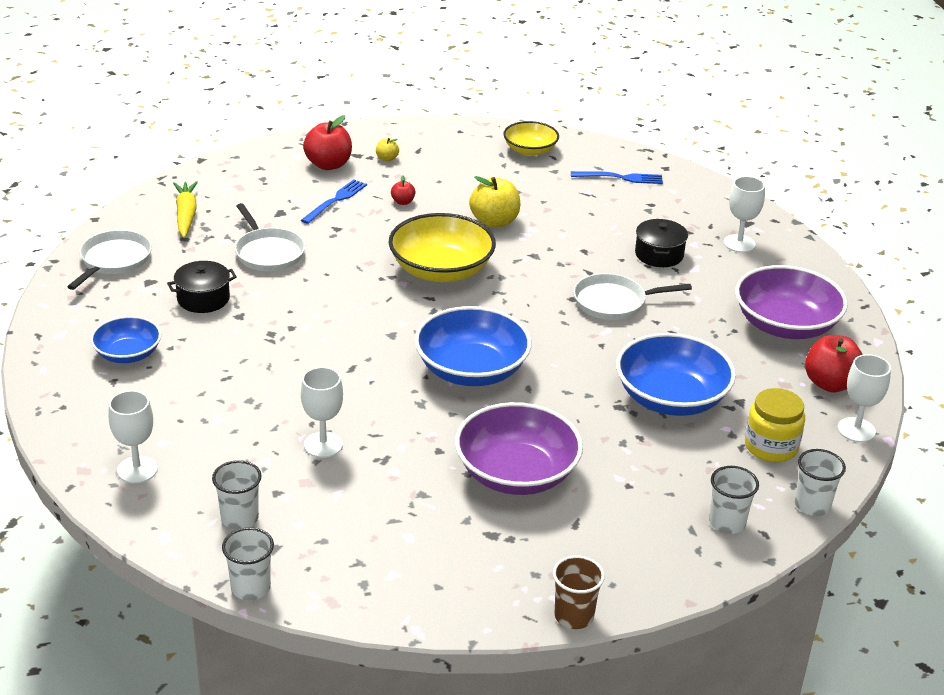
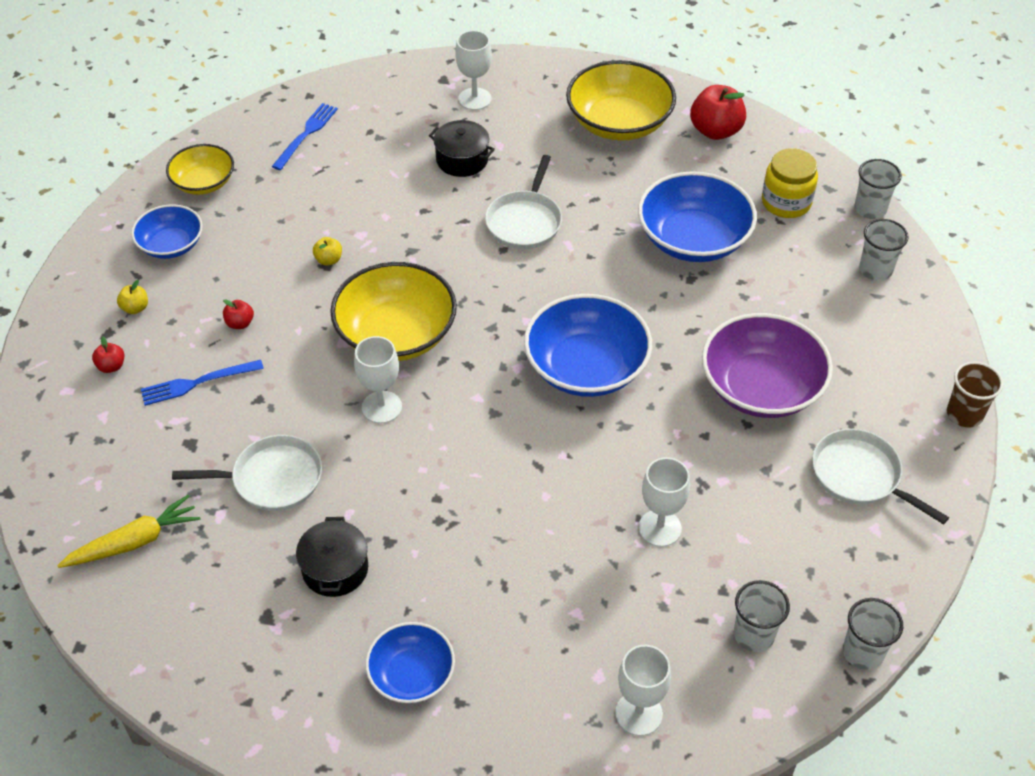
camera: 65 degrees left, 15 degrees up
(114, 260) = (195, 646): white pan -> white pan (860, 476)
(186, 215) = (134, 541): yellow carrot -> yellow carrot turned 135 degrees clockwise
(328, 165) = (111, 366): red apple -> red apple, size x0.49
(335, 200) = (197, 383): blue fork -> blue fork turned 75 degrees counterclockwise
(457, 155) = (171, 245): none -> blue bowl
(494, 222) = (329, 260): yellow apple -> yellow apple, size x0.49
(785, 325) = (619, 122): purple bowl -> yellow bowl
(856, 430) = (783, 142): white goblet -> white goblet (381, 407)

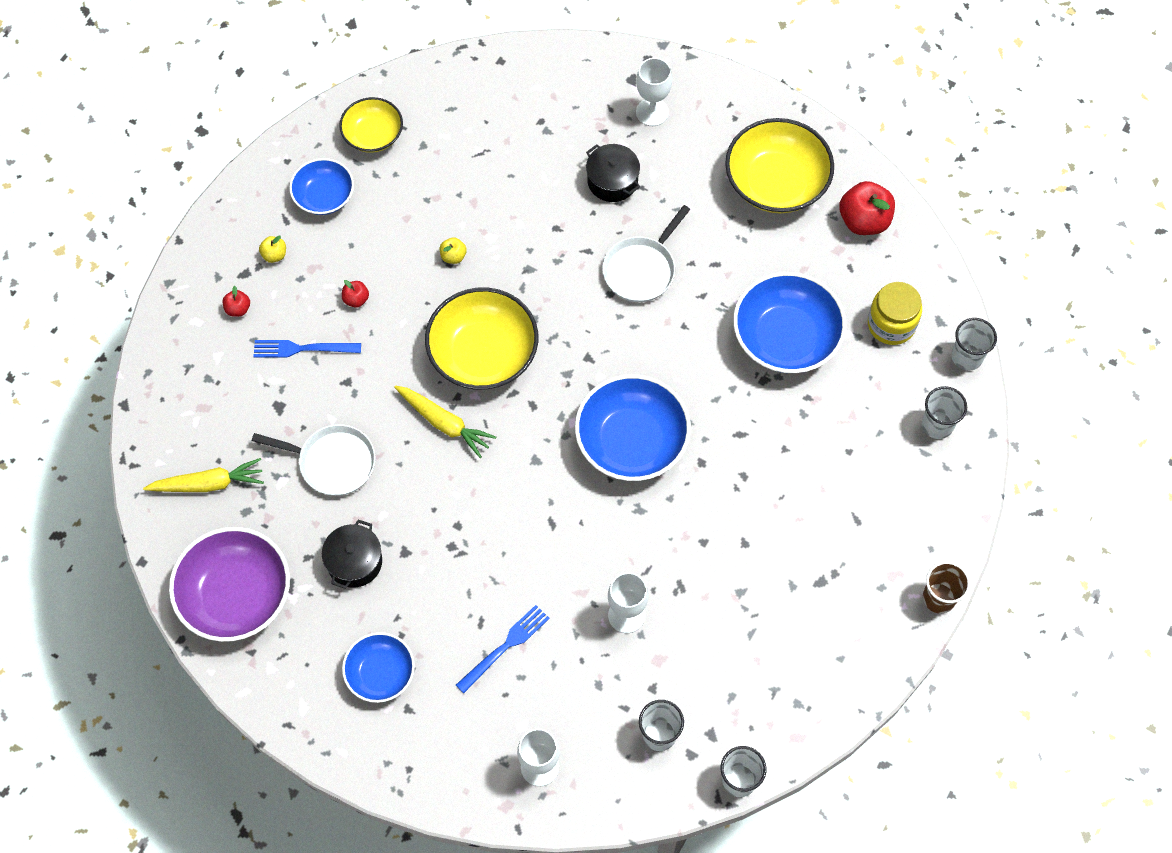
camera: 20 degrees right, 15 degrees up
(306, 134) = (482, 107): blue fork -> blue fork (505, 646)
(381, 407) = (444, 423): white goblet -> yellow carrot
(761, 387) = (773, 512): purple bowl -> purple bowl (236, 595)
(860, 476) = (816, 625): white pan -> none

